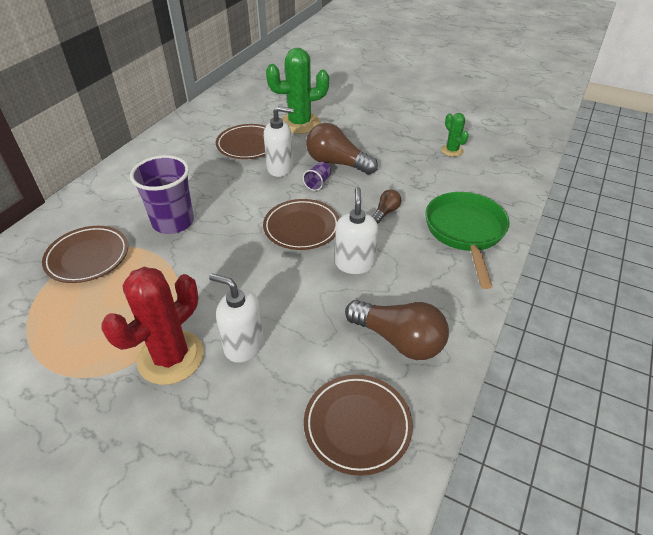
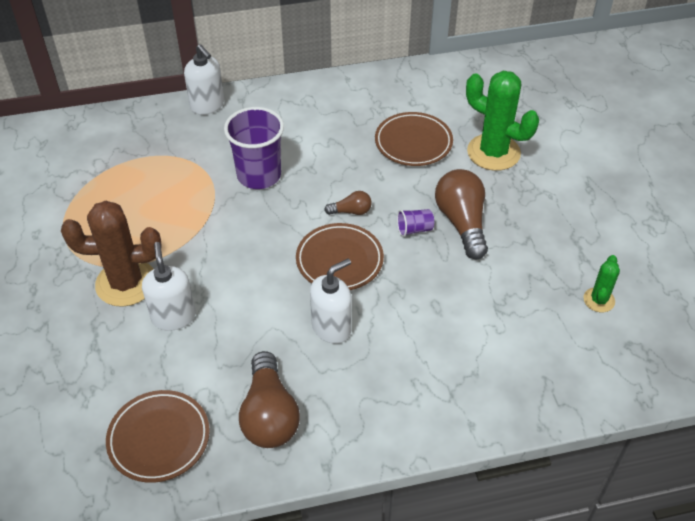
camera: 50 degrees right, 5 degrees up
(88, 257) = (173, 160): brown plate -> none
(171, 357) = (126, 283): red cactus -> brown cactus
(280, 168) = (405, 188): white soap dispenser -> white soap dispenser (207, 105)
(386, 212) = (428, 306): brown light bulb -> brown light bulb (351, 211)
(465, 232) = (466, 387): green pan -> none

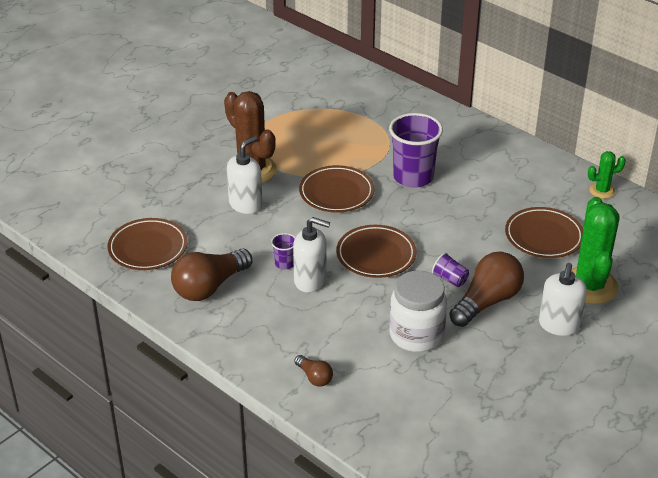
camera: 55 degrees right, 10 degrees down
(207, 105) = (452, 118): white soap dispenser -> white soap dispenser (559, 325)
(227, 239) = (336, 193): none -> brown plate
(290, 334) = (284, 263): none -> purple cup
(351, 211) = (430, 238): brown light bulb -> brown light bulb (314, 377)
(466, 292) = (416, 335): none -> white jar
(599, 300) = (491, 416): green cactus -> green cactus (602, 191)

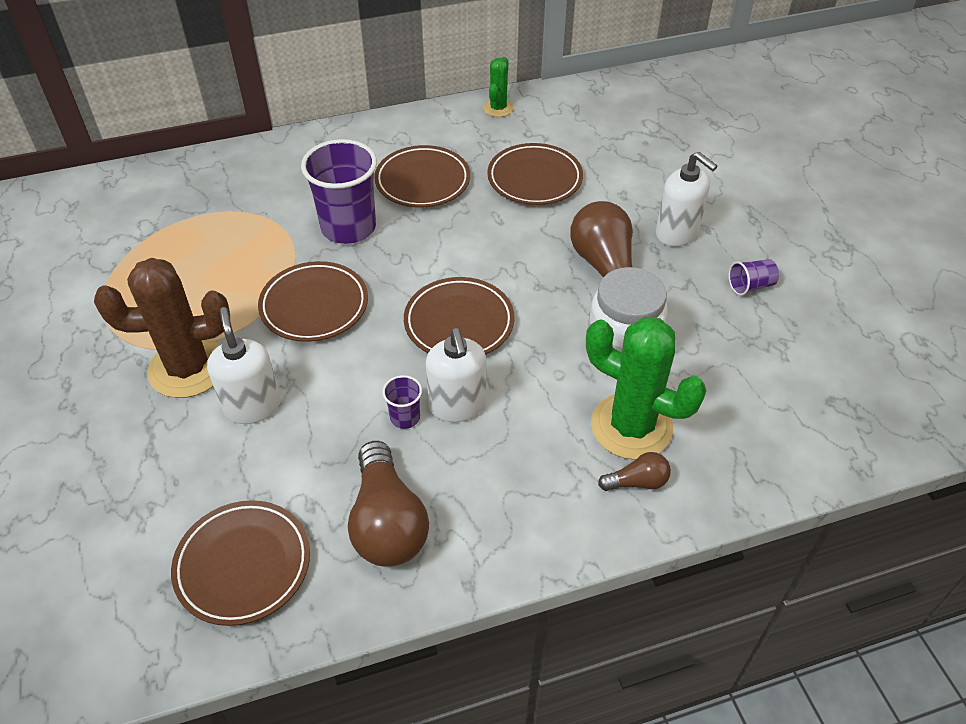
camera: 60 degrees left, 10 degrees up
(310, 280) = (457, 405): white soap dispenser -> white soap dispenser turned 120 degrees clockwise
(450, 279) = (548, 280): purple cup -> purple cup (750, 286)
(487, 188) = (422, 181): none -> brown plate
(589, 286) = (632, 184): green cactus -> green cactus (631, 426)

